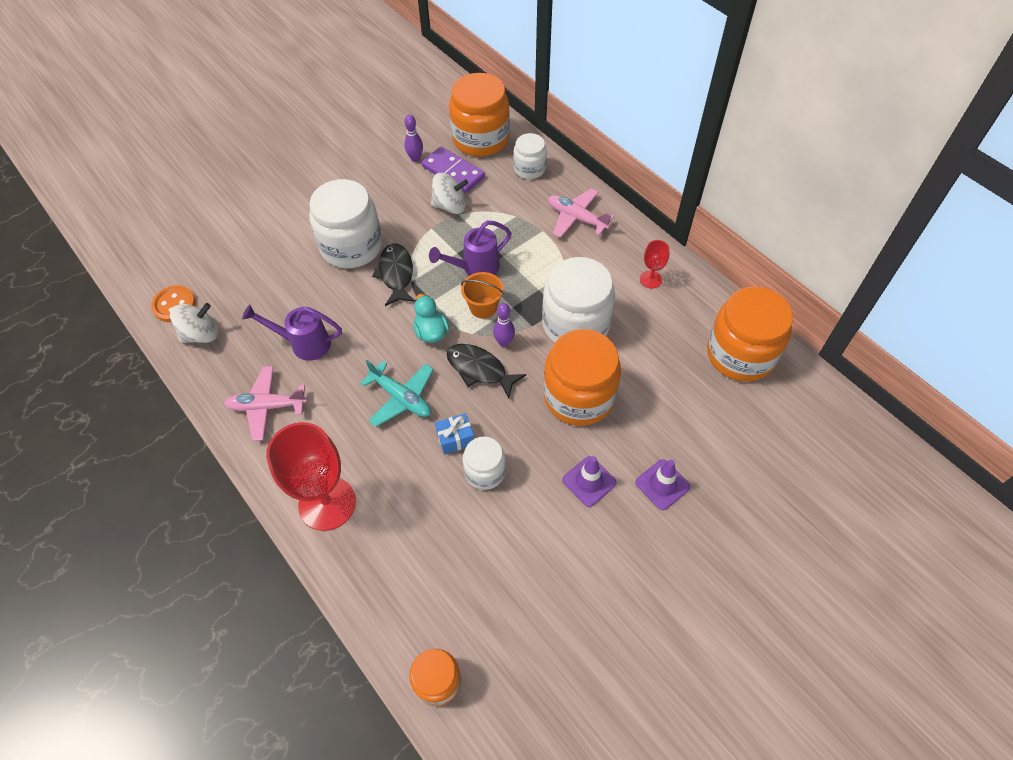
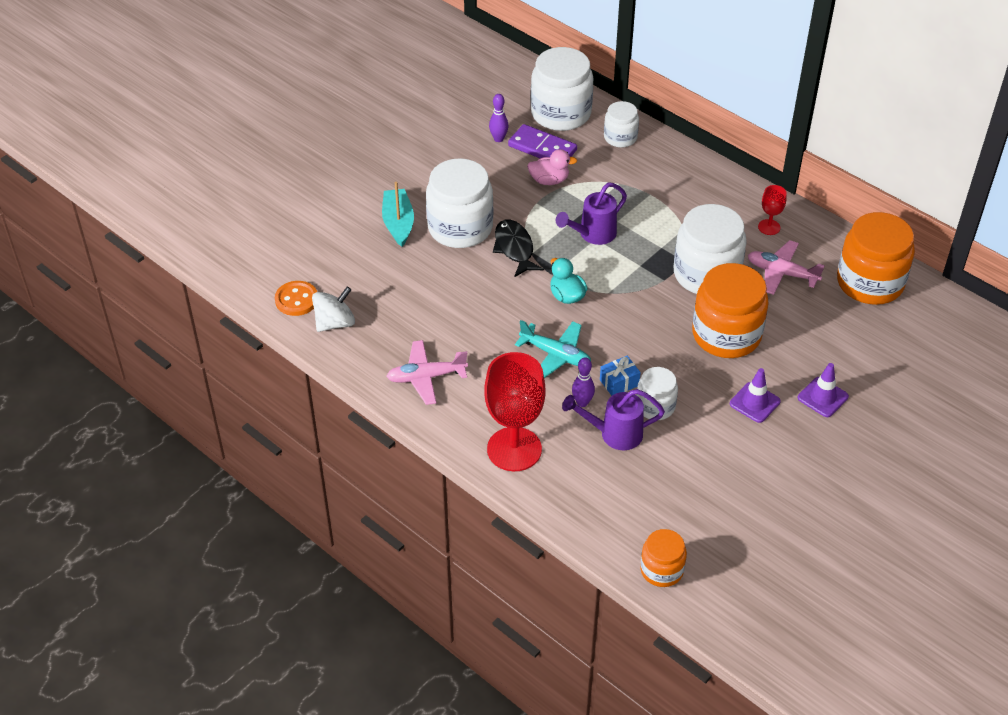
camera: 10 degrees left, 10 degrees down
(295, 235) = (398, 223): none -> turquoise boat
(304, 344) = (443, 319): purple watering can -> purple watering can (614, 434)
(450, 206) = (549, 180): white spinning top -> pink duck
(480, 139) = (561, 113): orange jar -> white jar
(480, 370) = (624, 323): black fish -> none
(483, 307) = (611, 268): orange bucket -> none
(504, 342) = (641, 297): purple bowling pin -> purple bowling pin (582, 402)
(577, 218) = (681, 179): pink plane -> pink plane (782, 273)

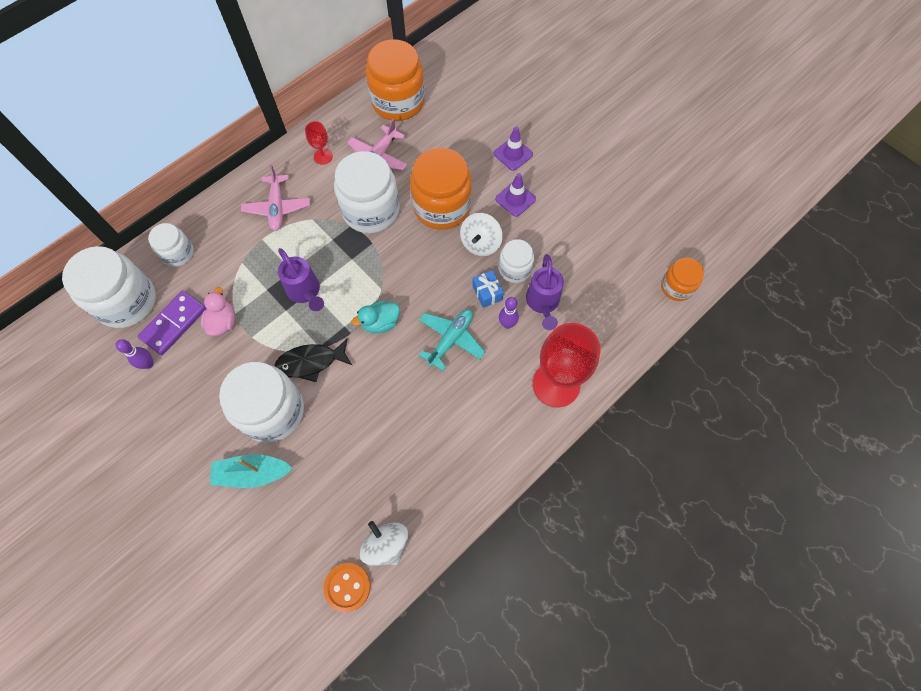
camera: 85 degrees left, 20 degrees up
(426, 377) = (467, 455): pink plane -> pink plane (277, 207)
(684, 373) = (480, 243): none -> white spinning top

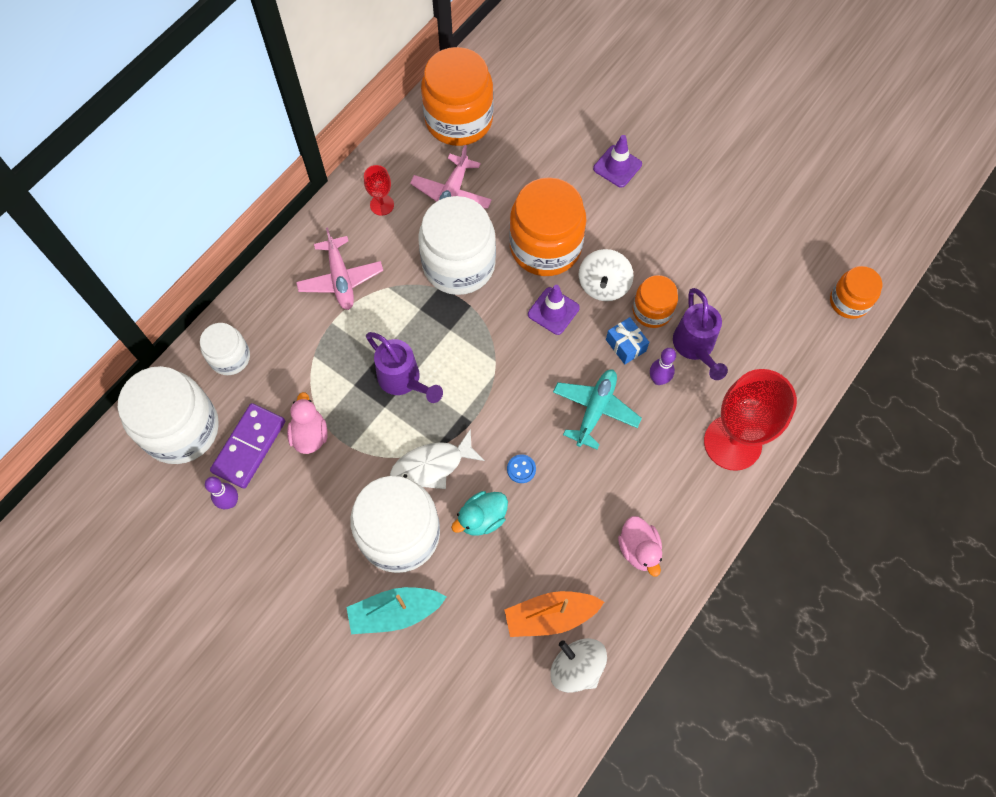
camera: 10 degrees left, 0 degrees up
(311, 362) = (432, 466): black fish -> white fish
(347, 587) = (542, 725): orange button -> none
(375, 498) = (550, 616): none -> orange boat
(380, 323) = (505, 403): turquoise duck -> turquoise duck (482, 518)
(380, 377) = (521, 469): none -> blue button
(459, 457) = (639, 549): none -> pink duck
(514, 269) = (652, 311): white jar -> orange jar
(515, 199) = (633, 223): purple traffic cone -> purple traffic cone (553, 311)

